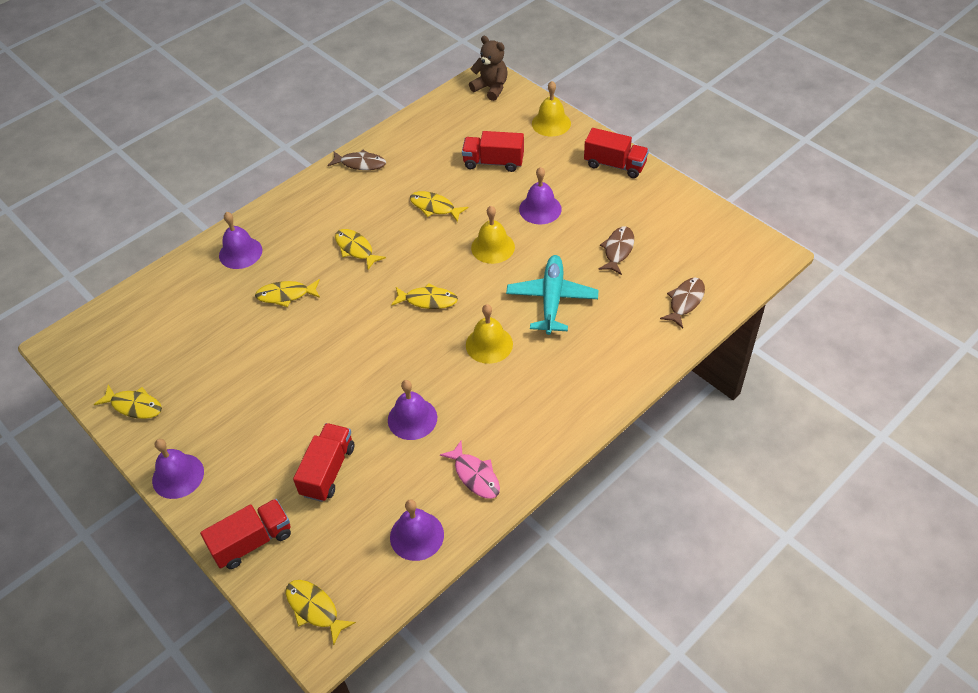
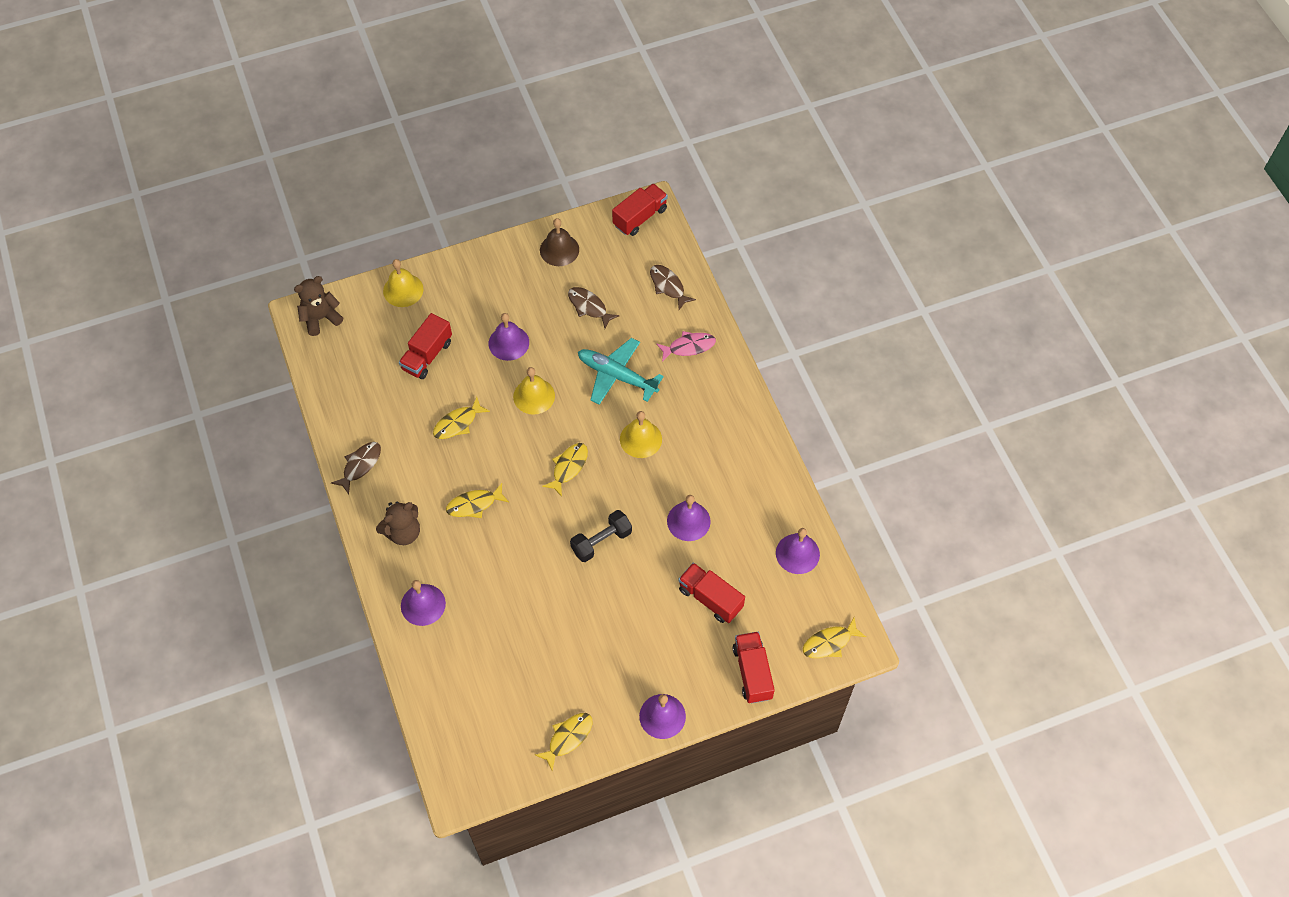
camera: 70 degrees left, 10 degrees up
(286, 295) = (500, 579): yellow fish -> none
(307, 214) = (403, 532): none -> brown teddy bear
(357, 355) = (601, 541): none -> black dumbbell
(475, 475) = (762, 495): pink fish -> pink fish (688, 347)
(615, 165) = (488, 265): red truck -> red truck (640, 217)
(668, 205) = (559, 250): none -> brown bell

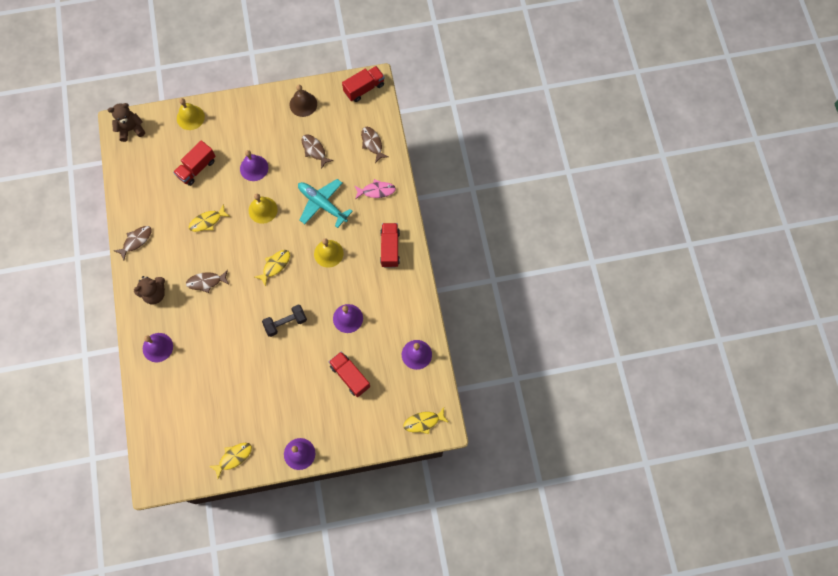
camera: 10 degrees right, 10 degrees up
(474, 504) = (206, 282): yellow fish -> brown fish
(752, 672) = (366, 434): red truck -> red truck (390, 248)

